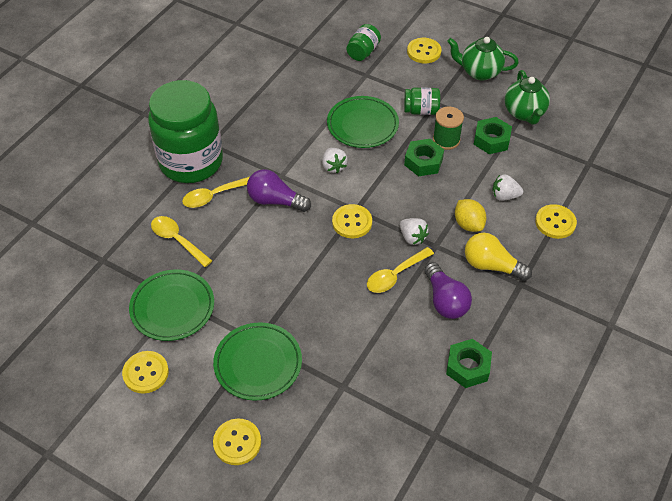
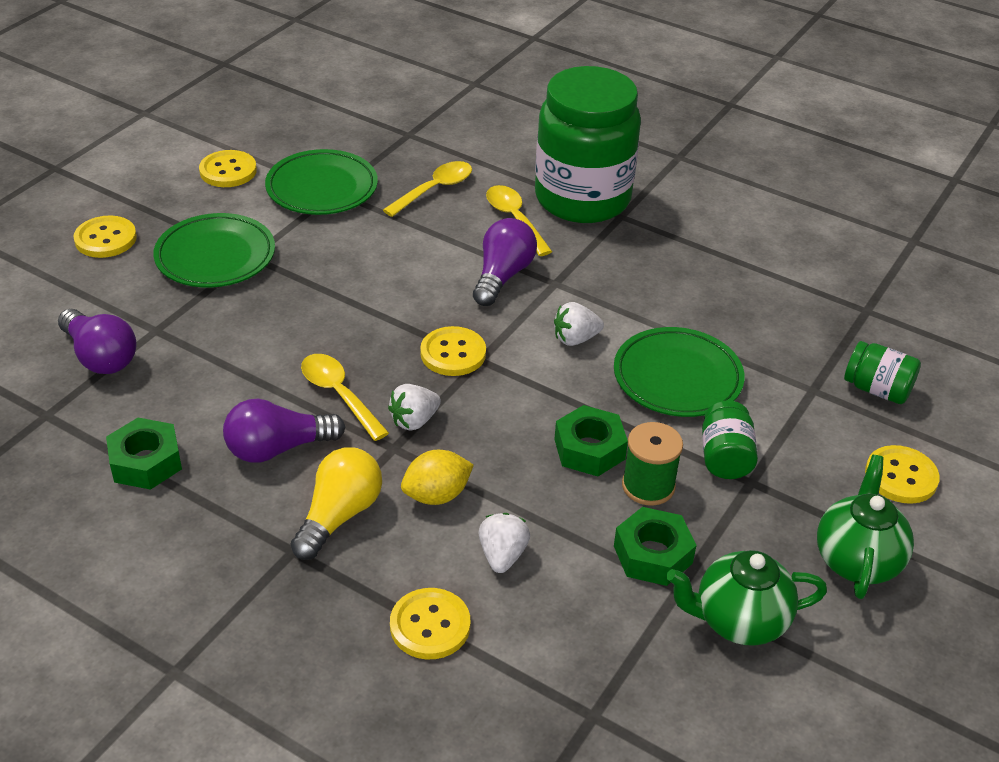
camera: 90 degrees right, 10 degrees down
(374, 415) = (100, 356): none -> purple light bulb

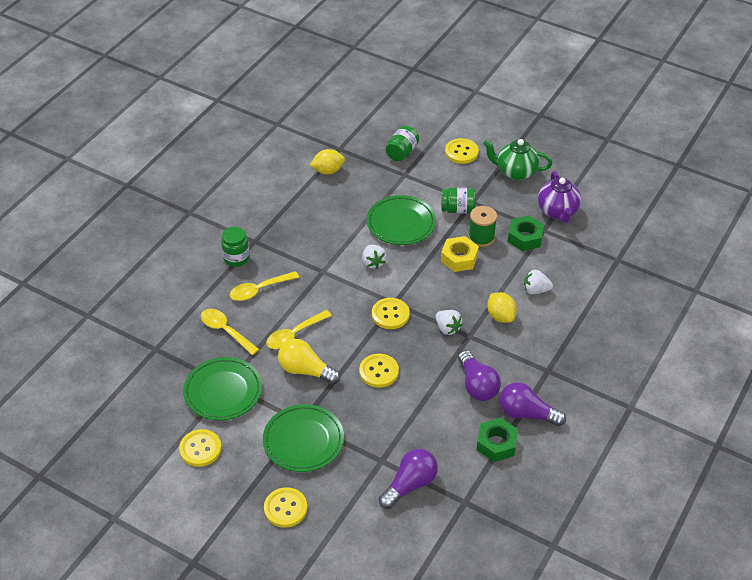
camera: 90 degrees left, 5 degrees up
(339, 394) = (430, 362): yellow spoon -> yellow spoon (294, 334)
(339, 515) = (521, 354): yellow light bulb -> yellow light bulb (306, 371)
(430, 625) = (583, 315): yellow button -> yellow button (379, 371)
(502, 276) = (317, 295): purple light bulb -> purple light bulb (526, 414)
(582, 198) = (236, 258): green jar -> green jar, size x0.42
(589, 449) = (459, 258): green nut -> yellow nut
(738, 621) = (557, 212): green teapot -> purple teapot
(802, 295) = (328, 171): none -> yellow lemon

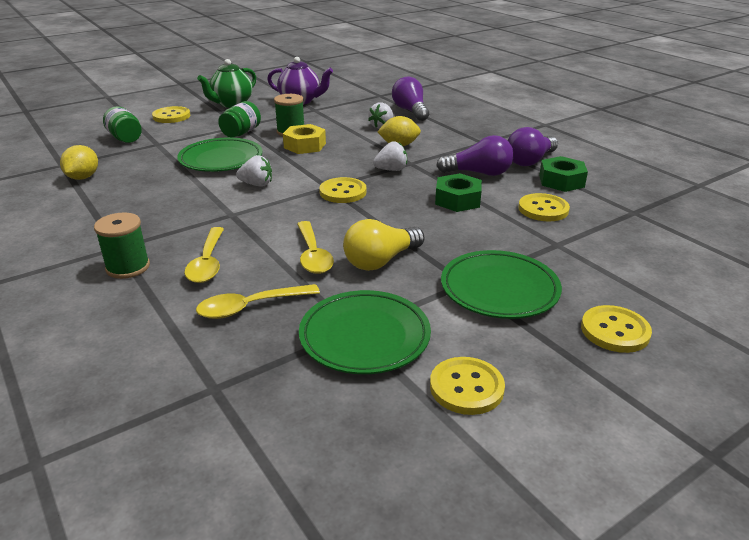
camera: 65 degrees left, 15 degrees down
(236, 258) = (128, 267): green jar -> green spool
(379, 371) = (421, 216): yellow button -> yellow button (543, 209)
(410, 485) = (601, 235): purple light bulb -> purple light bulb (410, 111)
(525, 237) = (314, 117): green nut -> green nut (457, 200)

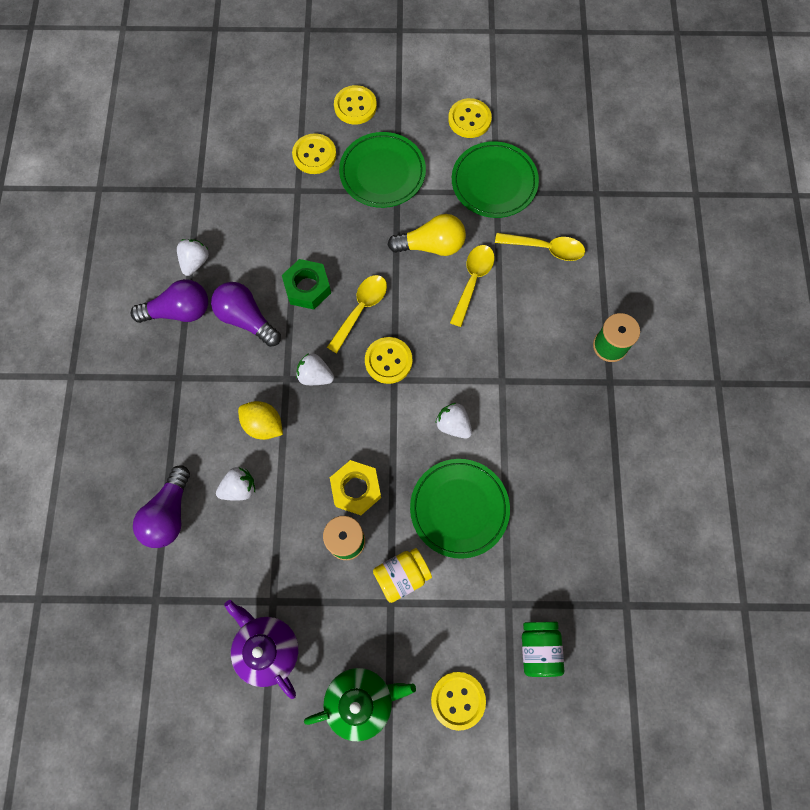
camera: 145 degrees left, 40 degrees up
(83, 177) = (610, 551): yellow lemon -> none
(207, 263) = (551, 317): yellow spoon -> yellow spoon (361, 309)
(241, 133) = (402, 576): green jar -> yellow jar
(543, 209) = (258, 234): yellow button -> yellow button (314, 155)
(561, 181) = (195, 262): green nut -> white strawberry

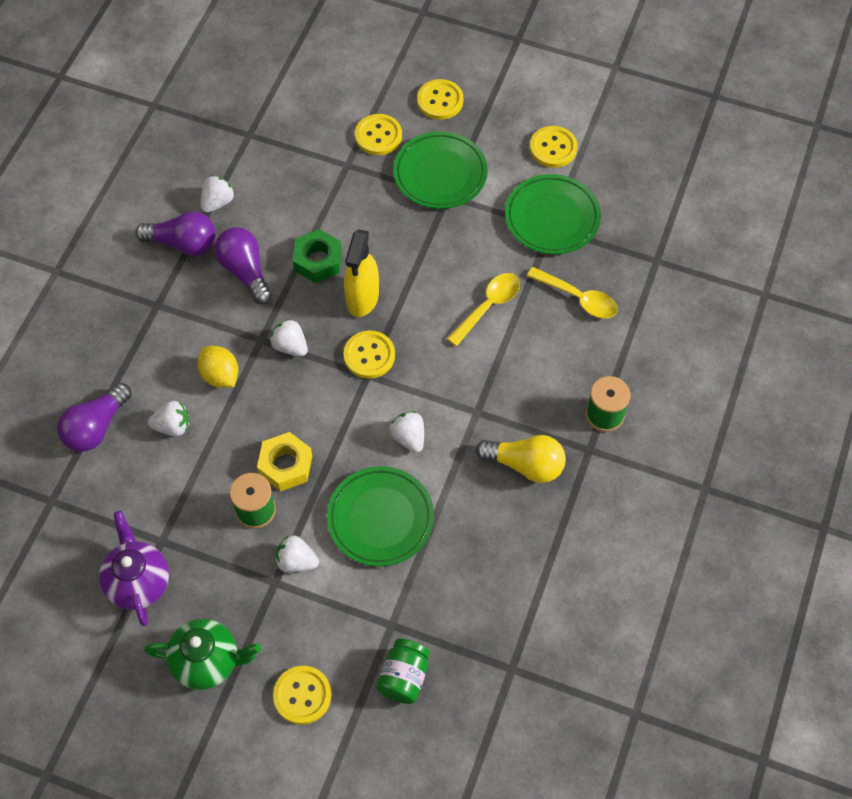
camera: 20 degrees right, 10 degrees down
(361, 309) = (362, 298): yellow spoon -> yellow spray bottle
(402, 576) = (296, 561): yellow jar -> white strawberry
(431, 245) = (460, 259): yellow light bulb -> yellow light bulb (525, 465)

